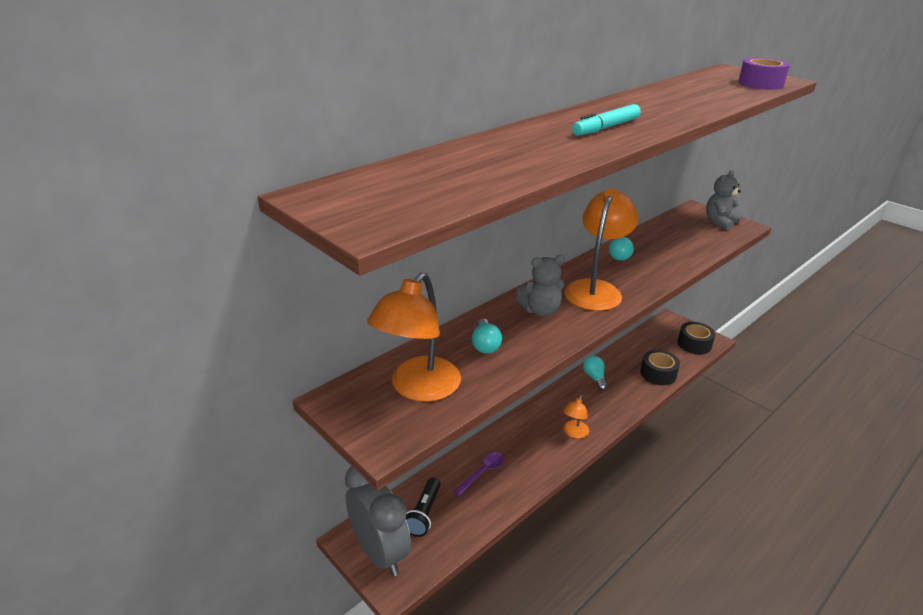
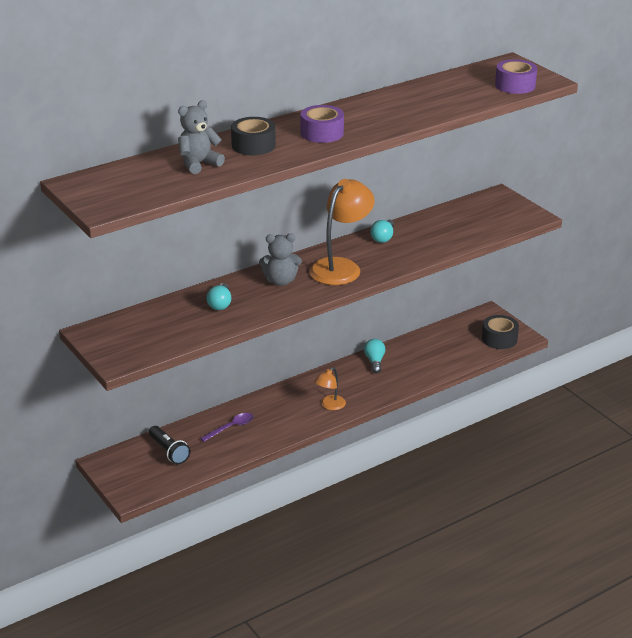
camera: 10 degrees right, 0 degrees up
(380, 552) = (125, 472): grey clock -> none
(418, 388) = (154, 330): orange lamp -> none
(424, 514) = (169, 451): black flashlight -> black flashlight turned 60 degrees counterclockwise
(606, 128) = (322, 133): turquoise marker -> purple tape
(658, 374) = (442, 363): black tape -> black tape (253, 145)
(720, 222) = (511, 211): grey teddy bear -> grey teddy bear (198, 164)

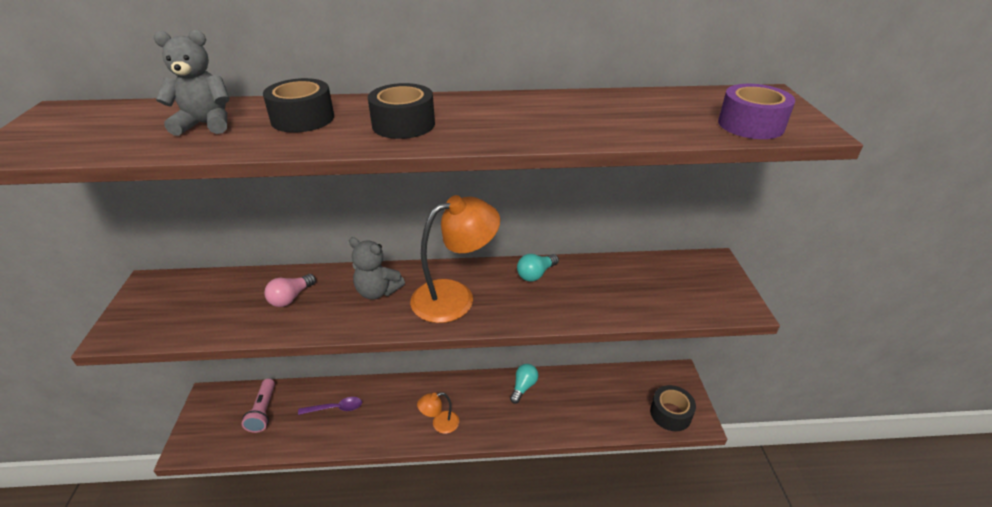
camera: 30 degrees right, 5 degrees up
(169, 451) = (263, 411): black flashlight -> pink flashlight
(220, 304) = (291, 298): turquoise light bulb -> pink light bulb
(322, 133) = (403, 124): purple tape -> black tape

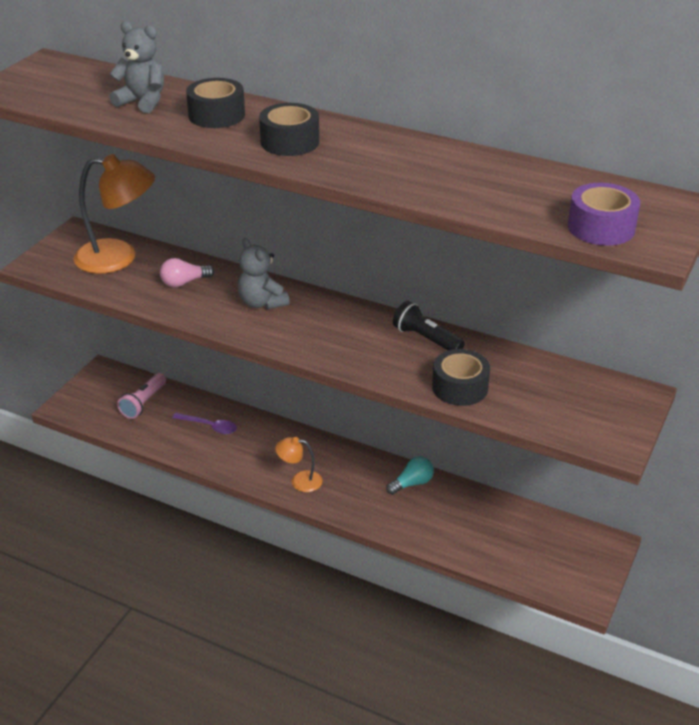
camera: 30 degrees right, 0 degrees up
(455, 297) = (328, 331): orange lamp -> orange lamp (118, 258)
(536, 274) = (426, 339): turquoise light bulb -> black flashlight
(670, 413) = (559, 575): black tape -> black tape (460, 387)

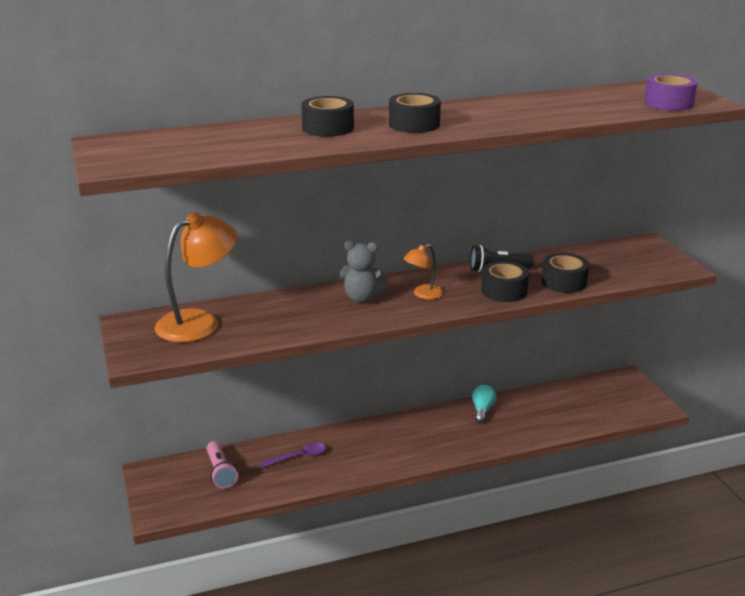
camera: 45 degrees left, 10 degrees down
(142, 102) = (253, 138): grey teddy bear -> none
(184, 282) = (283, 313): pink light bulb -> none
(300, 481) = (415, 450): orange lamp -> orange lamp (423, 294)
(387, 364) = (504, 291): none -> black tape

